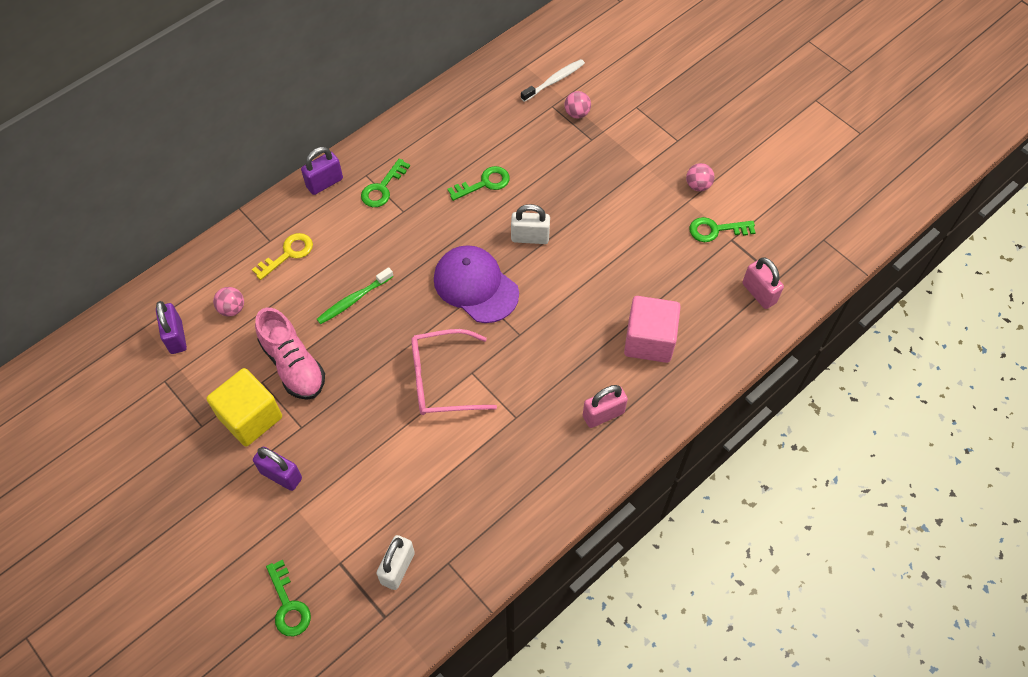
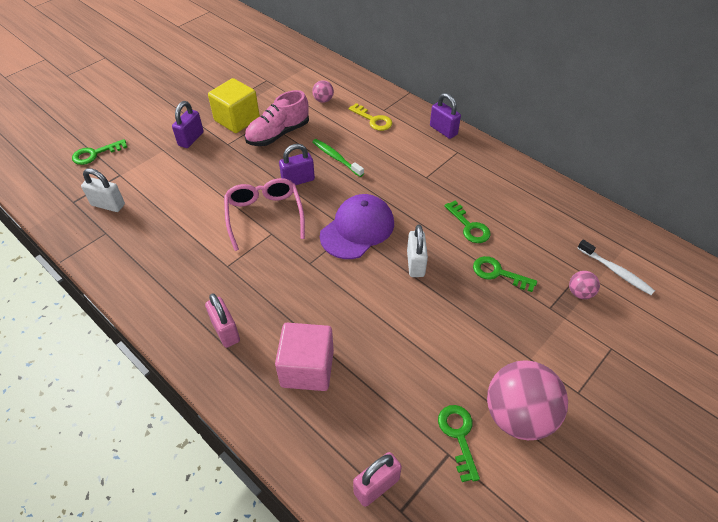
camera: 85 degrees right, 10 degrees down
(176, 337) = (299, 80): purple padlock -> purple padlock (298, 180)
(382, 188) = (447, 162): green key -> green key (498, 273)
(698, 185) = (518, 415): pink ball -> pink ball, size x2.26

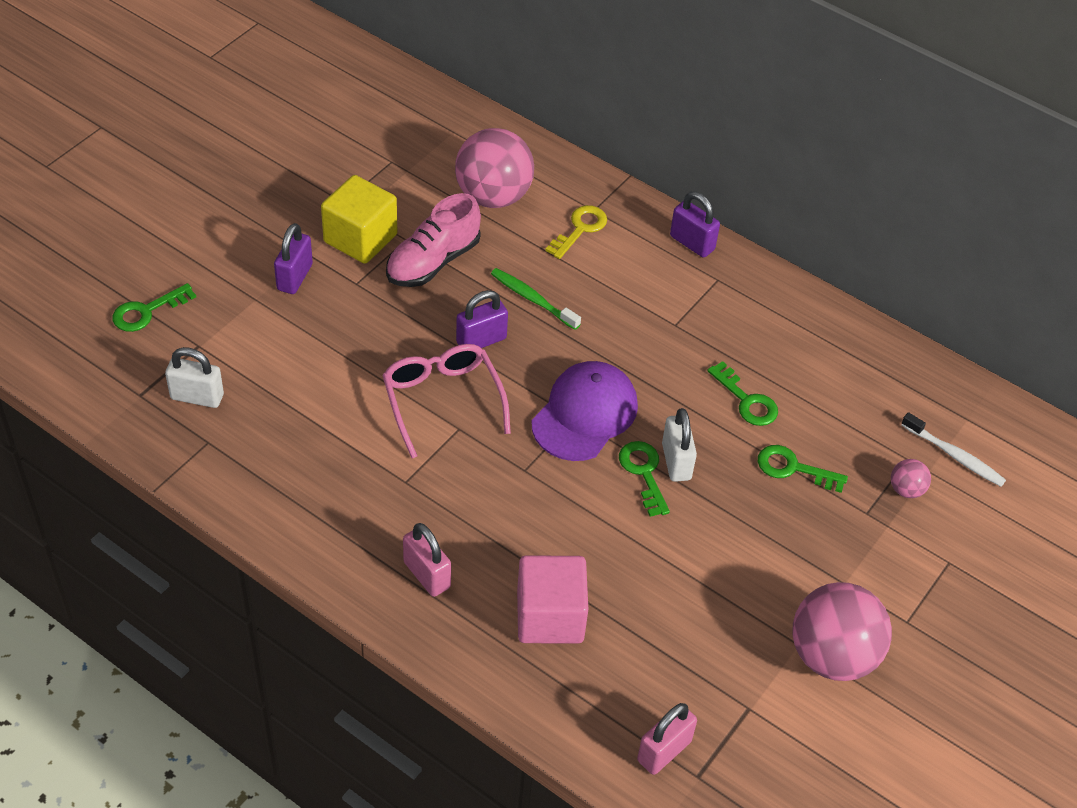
camera: 10 degrees left, 0 degrees up
(323, 100) = (493, 196): pink ball -> pink ball, size x2.26
(373, 120) = (580, 229): yellow key -> yellow key turned 90 degrees counterclockwise
(458, 436) = (759, 685): green key -> green key (643, 473)

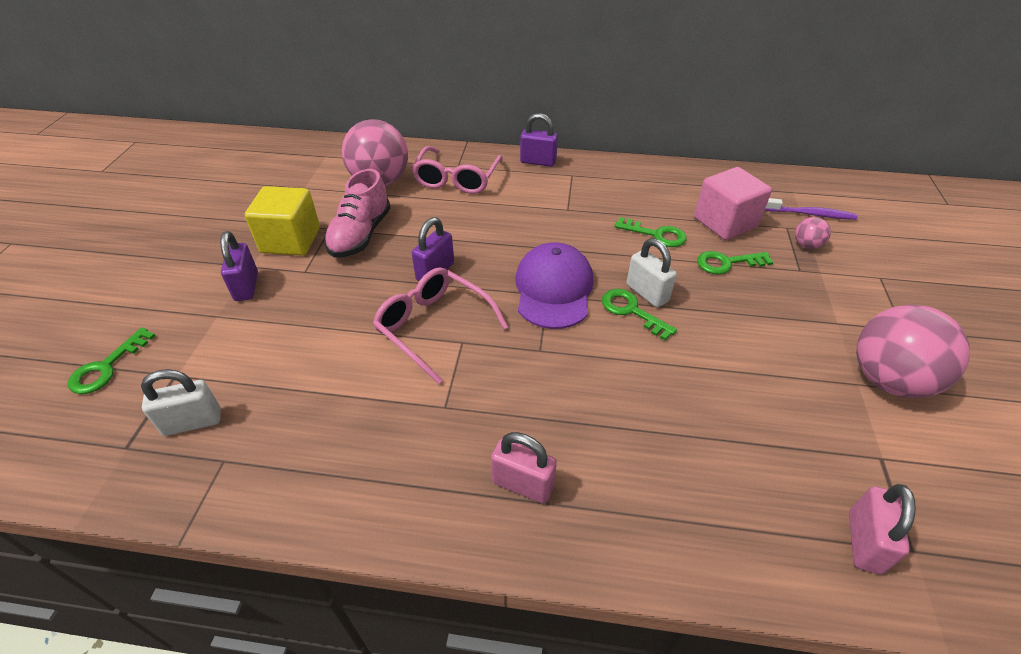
camera: 25 degrees left, 5 degrees down
(532, 299) = (455, 231): green toothbrush -> none
(550, 616) = (660, 465): pink cube -> pink cube (725, 222)
(580, 229) = (457, 179): yellow key -> pink glasses
(954, 455) = (810, 214): white toothbrush -> purple toothbrush

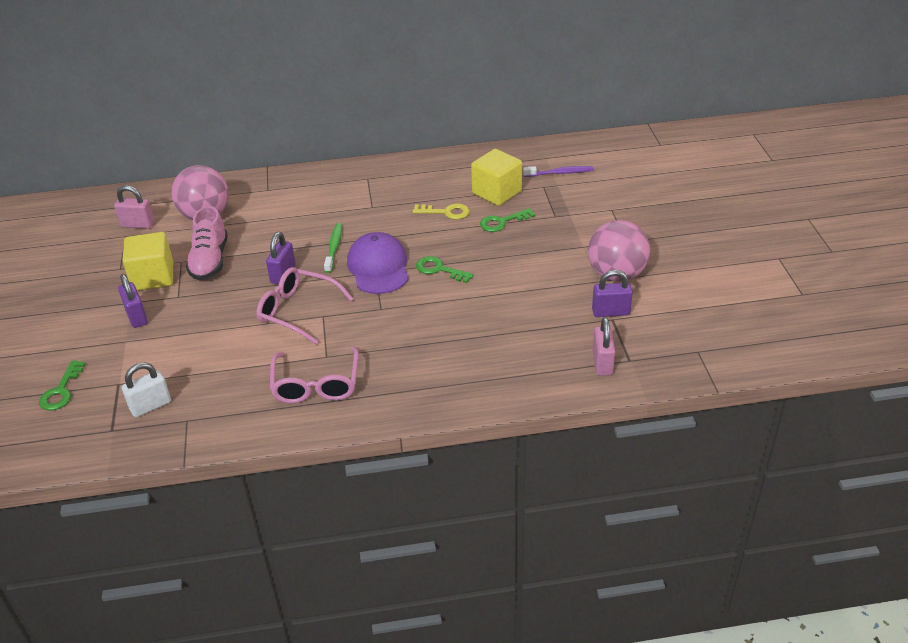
camera: 15 degrees left, 5 degrees down
(457, 179) = (271, 201): pink glasses -> pink glasses (316, 385)
(507, 250) = (334, 248): none -> green toothbrush
(522, 484) = (393, 384): pink padlock -> pink padlock (138, 225)
(538, 162) = (335, 173): purple padlock -> purple padlock (610, 312)
(647, 293) = (448, 255): white padlock -> none
(656, 234) = (446, 212): green key -> yellow key
(725, 222) = (496, 192): pink cube -> yellow cube
(806, 245) = (558, 197): pink ball -> none

